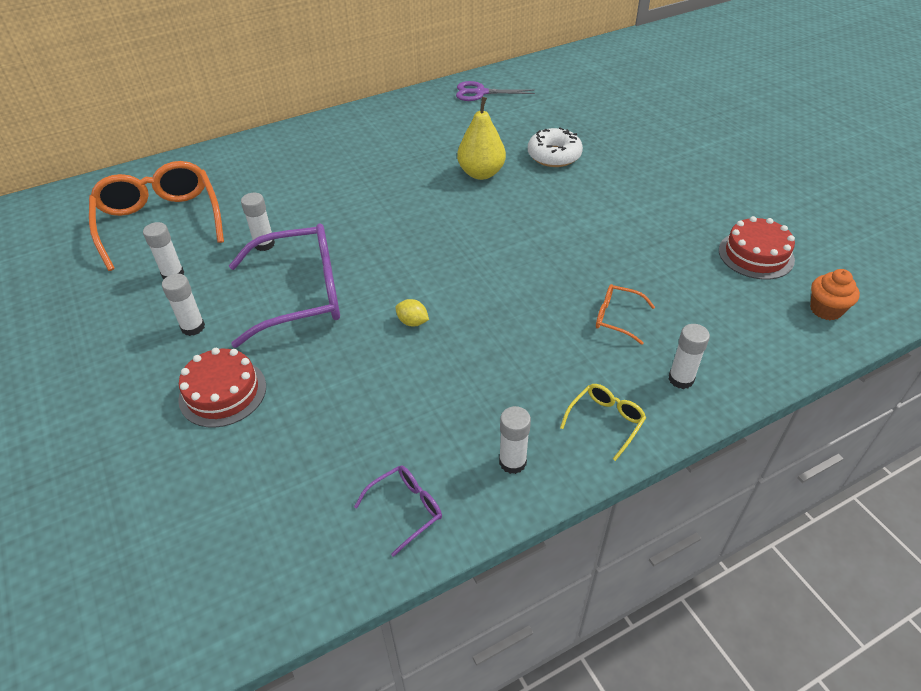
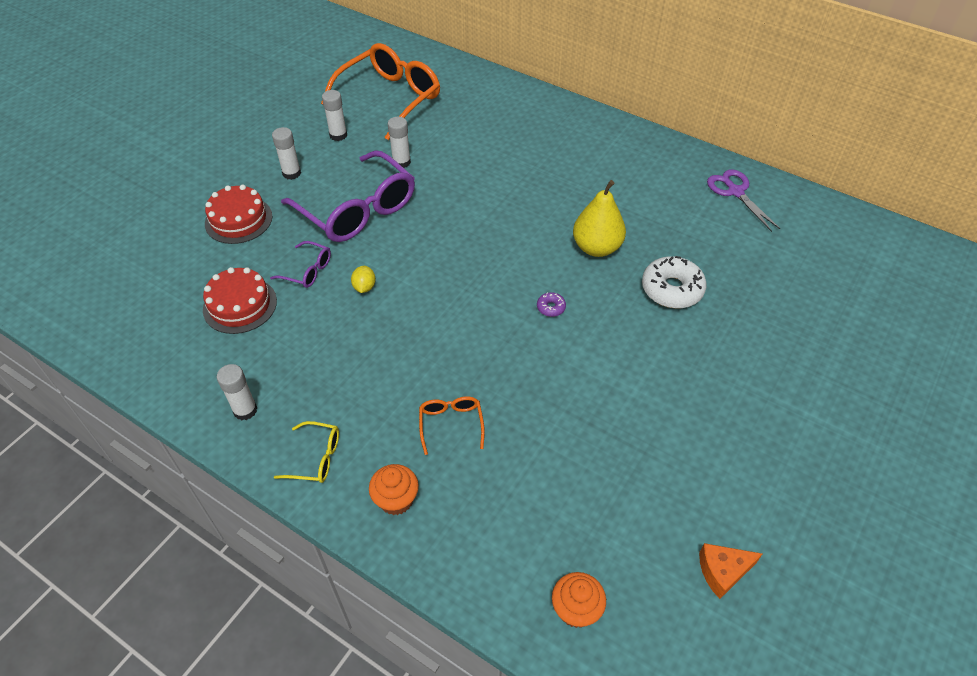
camera: 60 degrees right, 5 degrees up
(405, 509) = (176, 364): purple glasses -> purple glasses (307, 270)
(527, 219) = (551, 307): none -> purple donut
(681, 379) = (396, 500): white glue stick -> orange cupcake
(756, 255) = (629, 518): red cake -> red cake (240, 305)
(816, 230) = (722, 571): none -> orange cheese

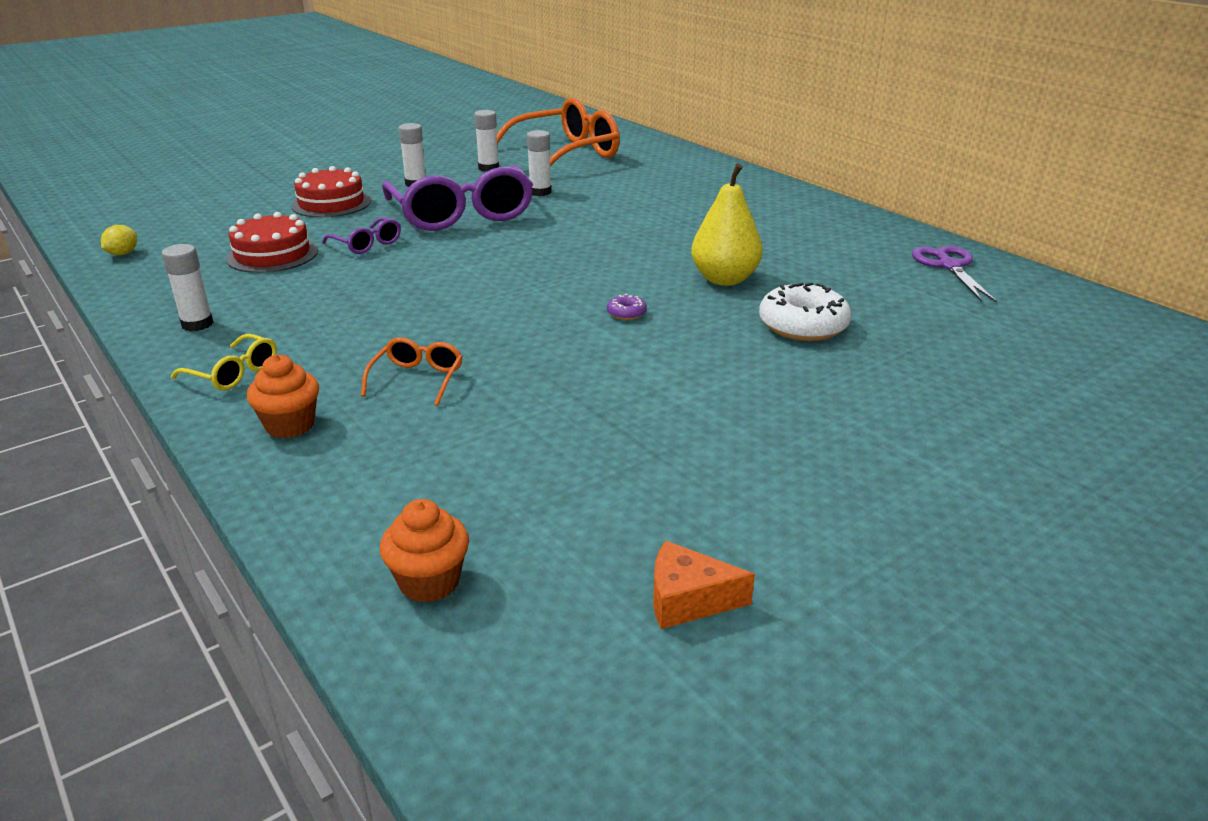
camera: 20 degrees right, 20 degrees down
(364, 287) = (417, 264): yellow lemon -> yellow lemon (123, 254)

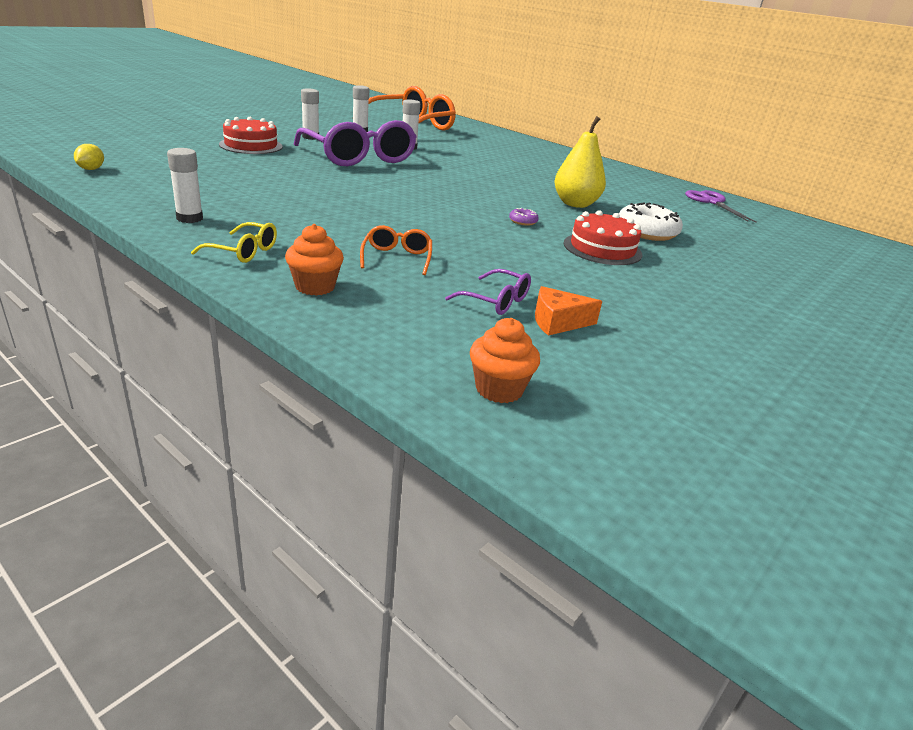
camera: 15 degrees left, 0 degrees up
(272, 255) = (224, 175): red cake -> red cake (602, 249)
(367, 244) = (297, 172): purple glasses -> purple glasses (495, 301)
(688, 600) = (692, 395): orange cheese -> orange cheese (557, 322)

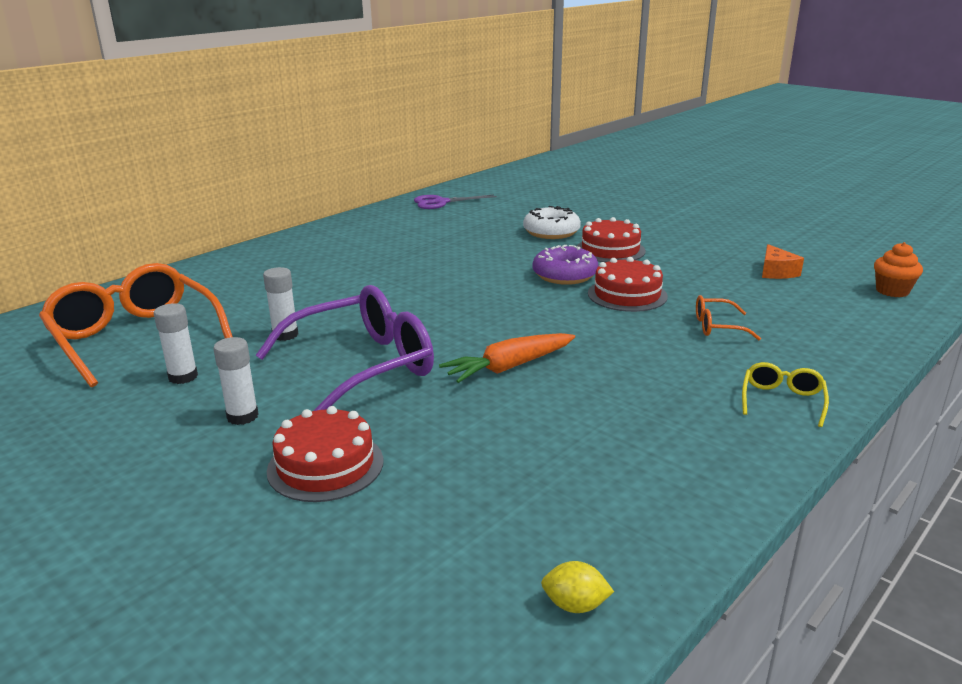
camera: 85 degrees left, 5 degrees down
(189, 218) = (720, 451): white glue stick -> none
(315, 287) = (820, 357): orange cupcake -> none
(343, 185) = (509, 367): none -> orange carrot
(476, 237) = (627, 295): none -> red cake
(495, 301) = (764, 290): purple glasses -> none
(523, 221) = (564, 275): purple donut -> purple donut, size x2.19
(575, 204) = (489, 252): yellow pear -> none

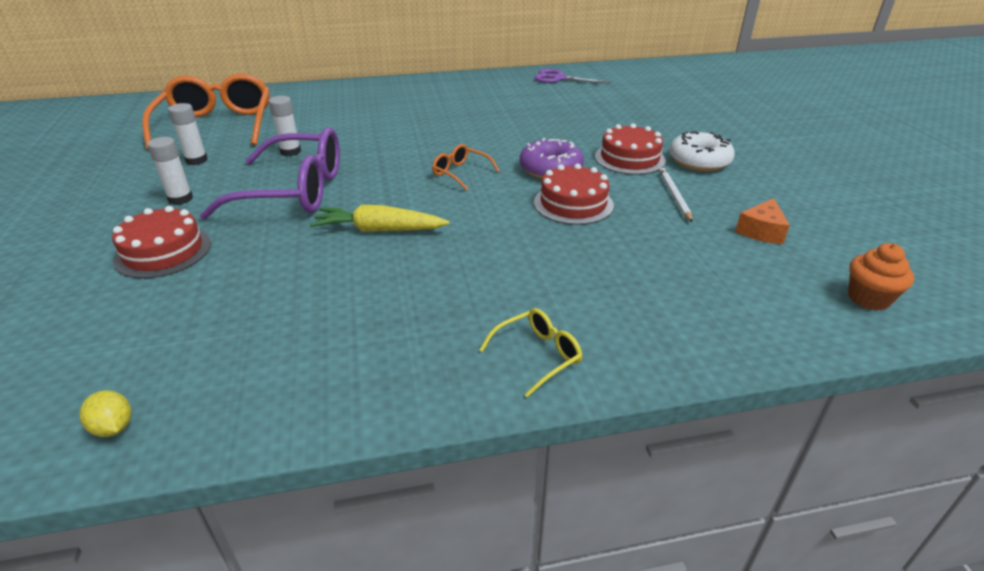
camera: 35 degrees right, 10 degrees up
(509, 367) = (379, 230): orange carrot -> yellow carrot
(551, 232) = (605, 128): white donut -> white donut (699, 161)
(686, 267) = (674, 196): none -> white pencil
(717, 327) = (603, 262): orange glasses -> orange glasses (461, 173)

